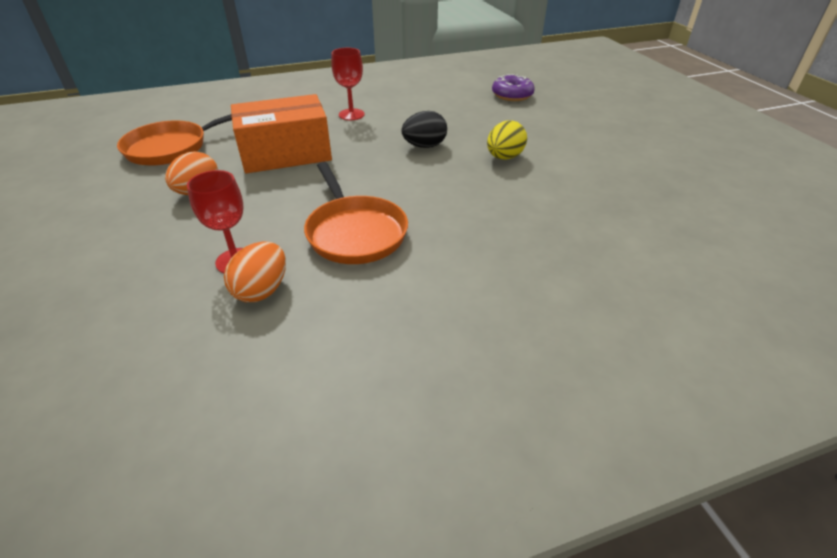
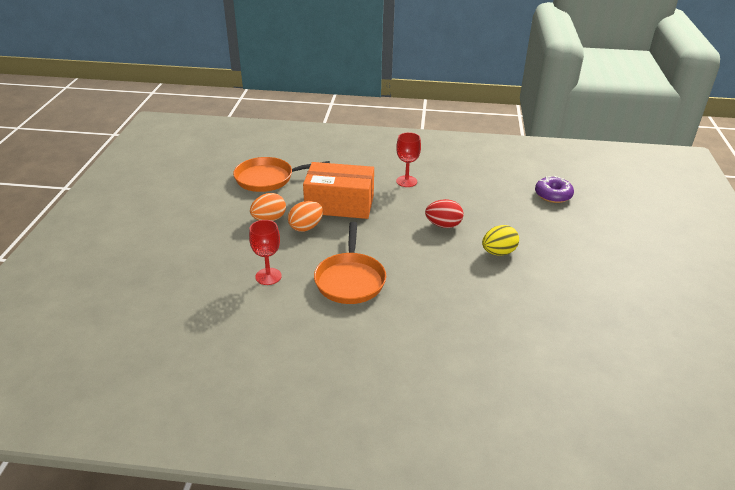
camera: 25 degrees right, 5 degrees down
(262, 290) = (273, 300): orange egg -> orange egg (306, 227)
(424, 146) = (443, 225): black egg -> red egg

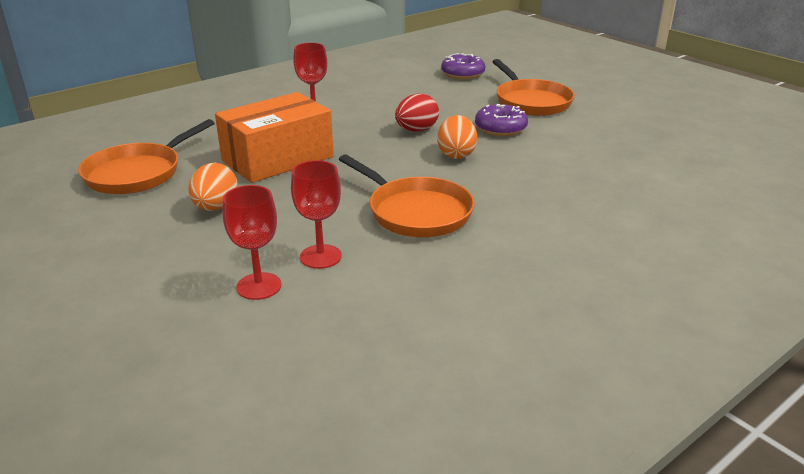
camera: 45 degrees left, 5 degrees down
(223, 275) = (259, 286): none -> red goblet
(306, 227) = (278, 194): orange egg -> orange egg (456, 154)
(498, 252) = (500, 128): yellow egg -> purple donut
(560, 243) = (531, 101): none -> orange pan

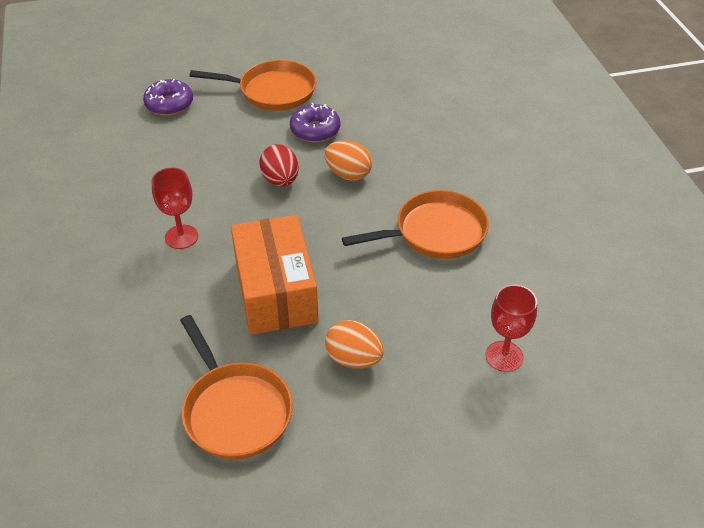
camera: 65 degrees left, 15 degrees up
(320, 256) = (477, 308): red goblet -> none

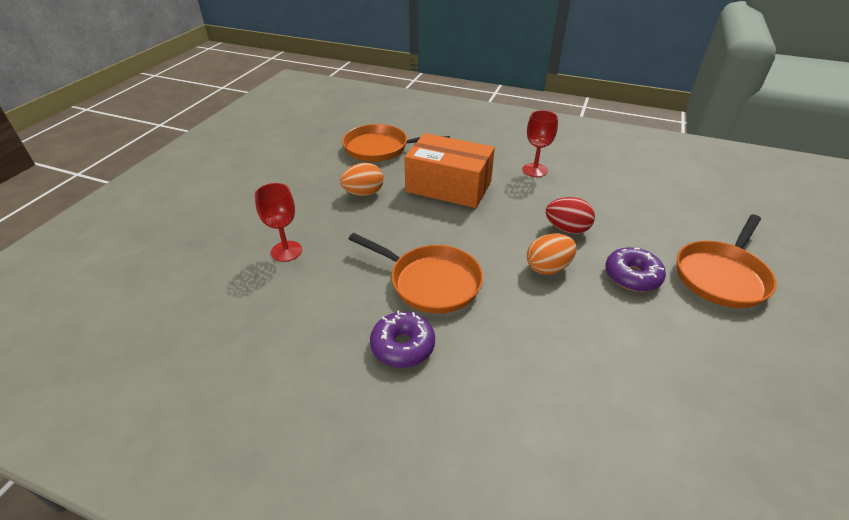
camera: 125 degrees right, 5 degrees down
(169, 104) = (719, 210): purple donut -> purple donut (403, 346)
(435, 232) = (430, 282): orange pan -> orange pan turned 75 degrees counterclockwise

